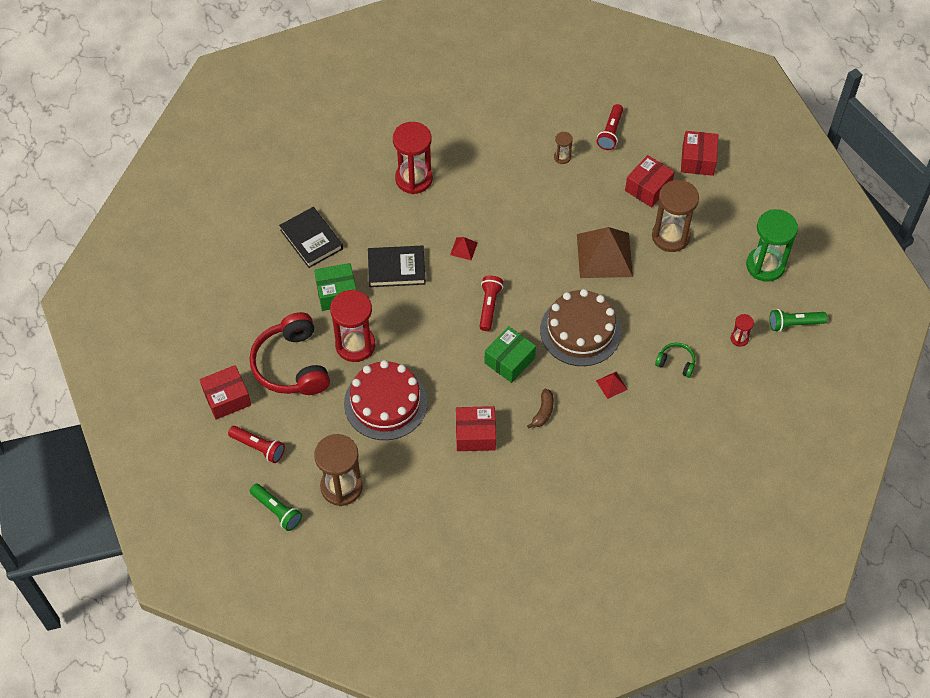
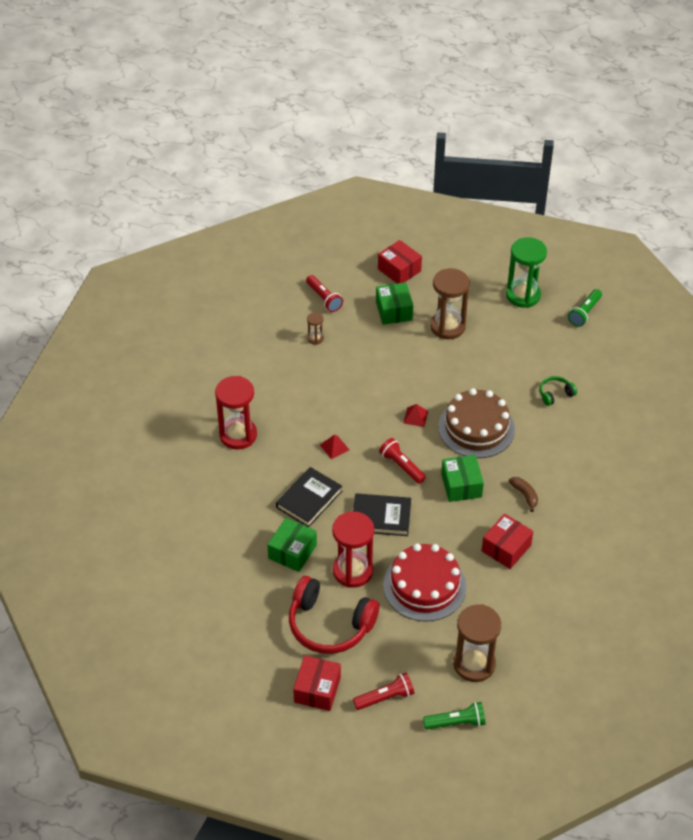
camera: 50 degrees left, 10 degrees down
(311, 239) = (224, 535): black book -> black book (381, 517)
(604, 255) = (425, 372): brown pyramid -> none
(611, 385) = (539, 441): red pyramid -> red pyramid (415, 417)
(648, 188) = (394, 311): red box -> green box
(739, 339) = (568, 348): red hourglass -> none

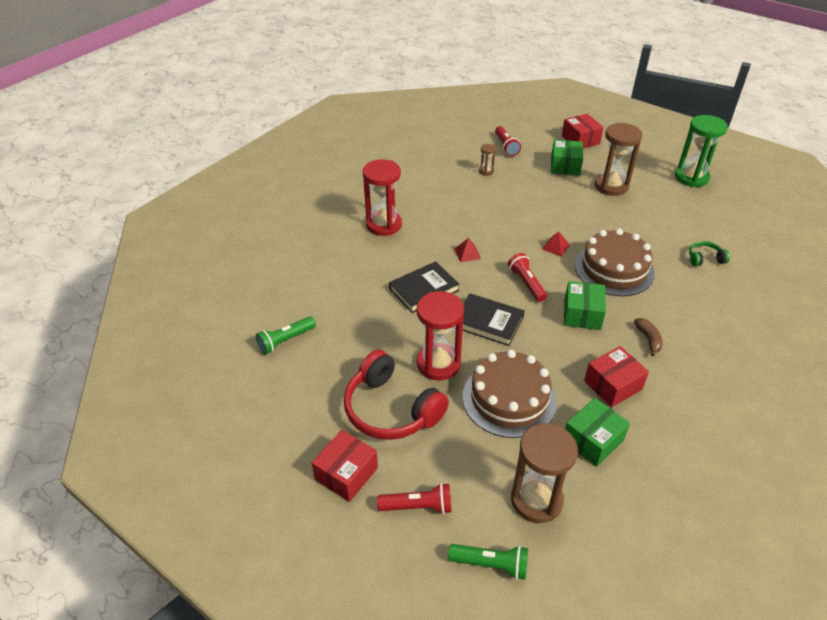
camera: 20 degrees right, 5 degrees down
(292, 552) = (386, 330): green box -> green box (593, 440)
(424, 586) = (509, 398): red cake -> brown cake
(584, 313) = (750, 201): green flashlight -> green flashlight (285, 340)

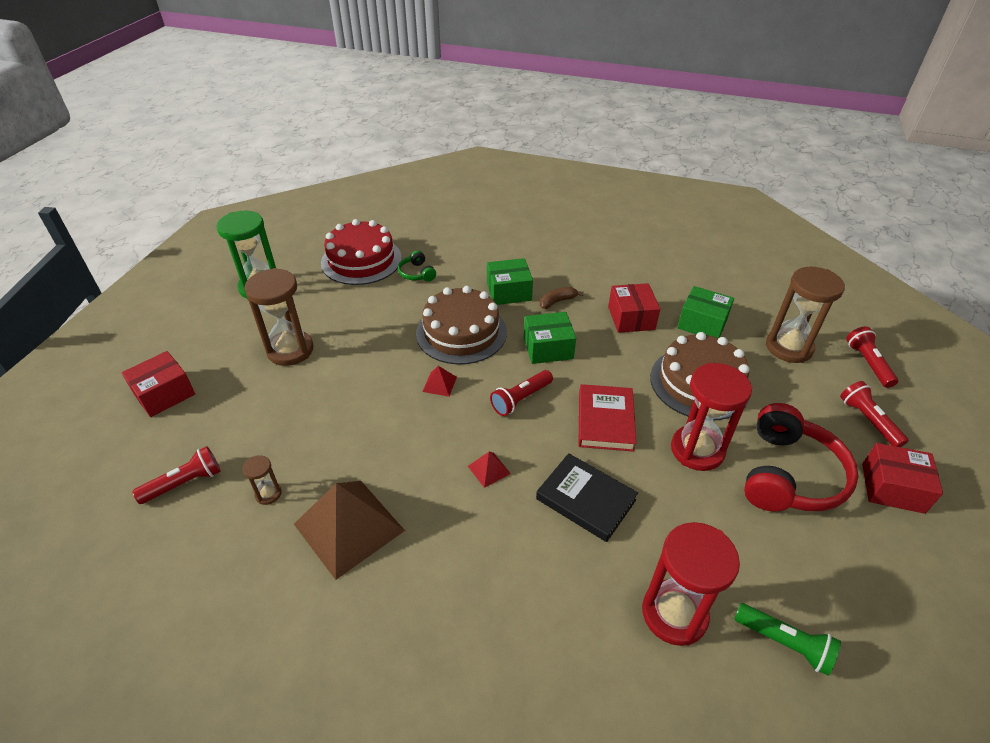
camera: 110 degrees left, 0 degrees up
(384, 225) = (461, 603): red hourglass -> red hourglass (674, 614)
(450, 195) = (348, 527): none -> brown pyramid
(488, 322) = (605, 420): black book -> red book
(491, 564) = (867, 363): green flashlight -> red flashlight
(565, 166) = (243, 401): green box -> green box (509, 292)
(613, 385) = (631, 318): red box -> red box turned 45 degrees clockwise
(728, 230) = (361, 260): none -> red cake

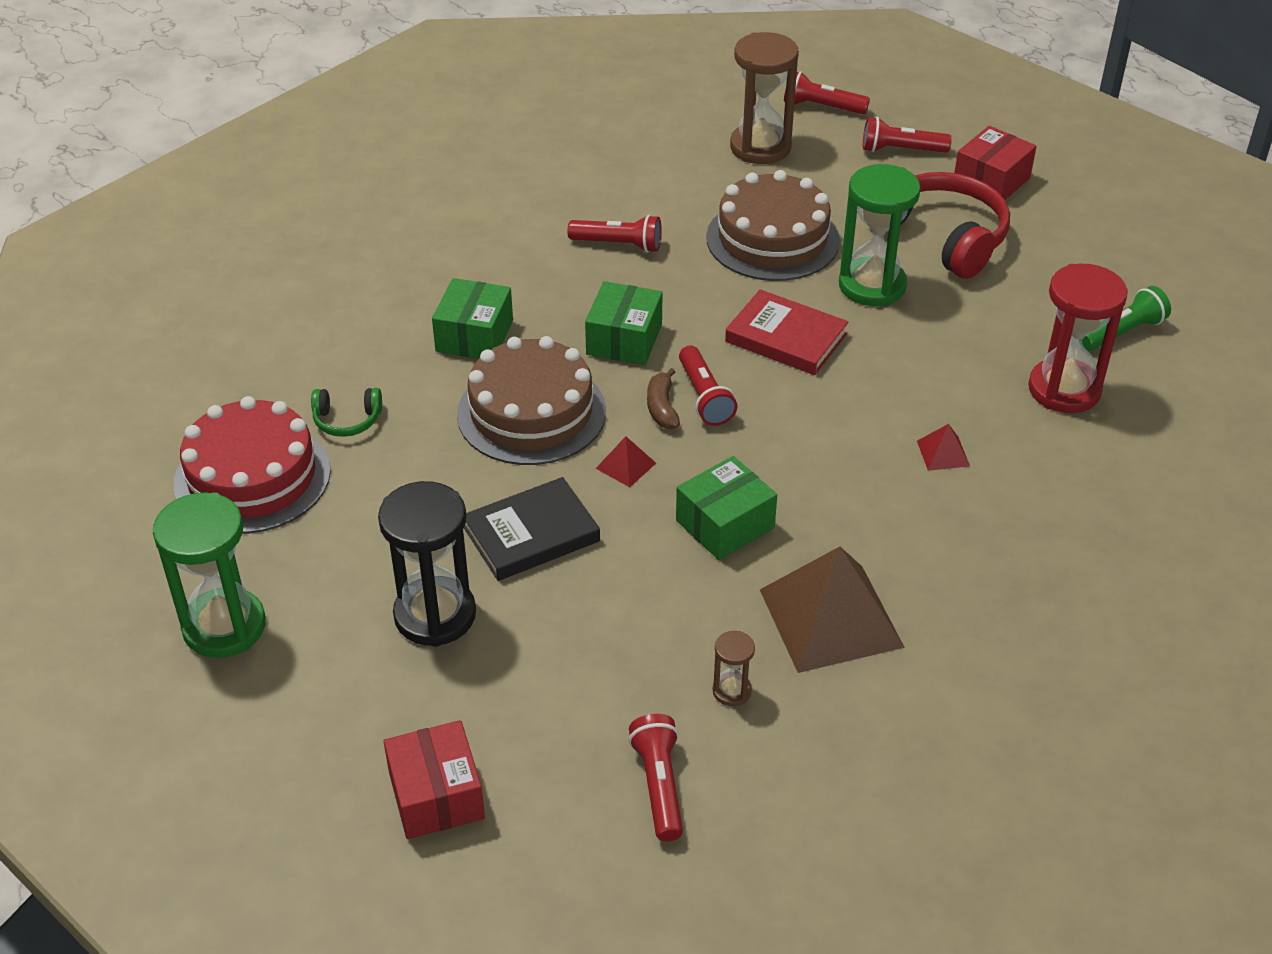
camera: 65 degrees left, 0 degrees up
(290, 350) = (435, 615): brown hourglass -> black hourglass
(489, 469) = (807, 464): red pyramid -> red pyramid (943, 453)
(557, 301) = (534, 297): brown banana -> brown banana (662, 408)
(586, 499) = (895, 398): black book -> black book (531, 534)
(631, 318) = (618, 245): red box -> red flashlight
(697, 450) = (872, 286): red hourglass -> green hourglass
(702, 323) = (672, 191): green box -> green box (725, 524)

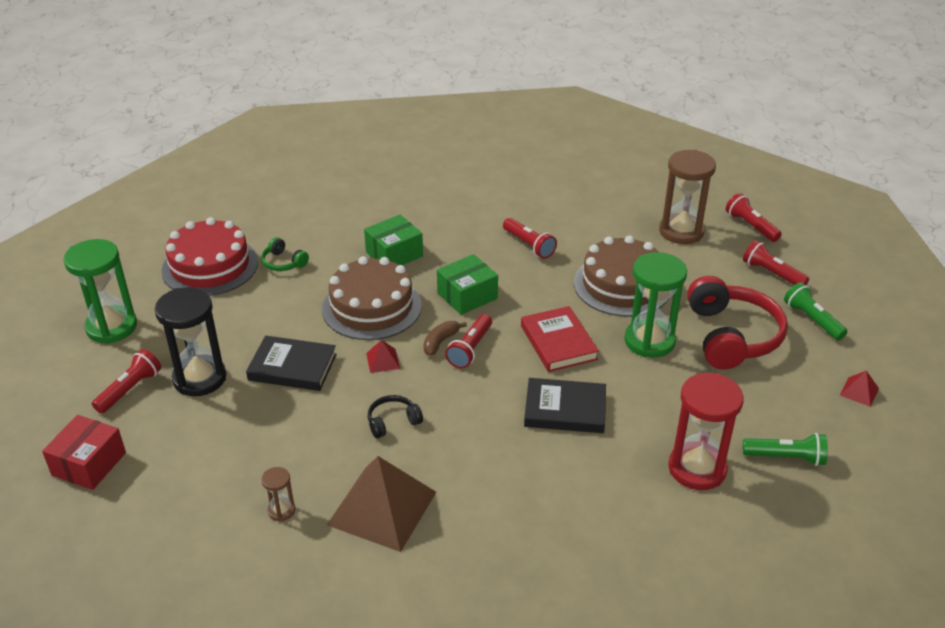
camera: 40 degrees right, 5 degrees down
(659, 785) = (185, 532): red flashlight -> red flashlight (130, 389)
(725, 524) = (393, 422): green box -> black headphones
(879, 404) = (565, 409): none -> black book
(943, 453) = (567, 459): red pyramid -> red pyramid (859, 391)
(991, 181) = (812, 320): red box -> green flashlight

